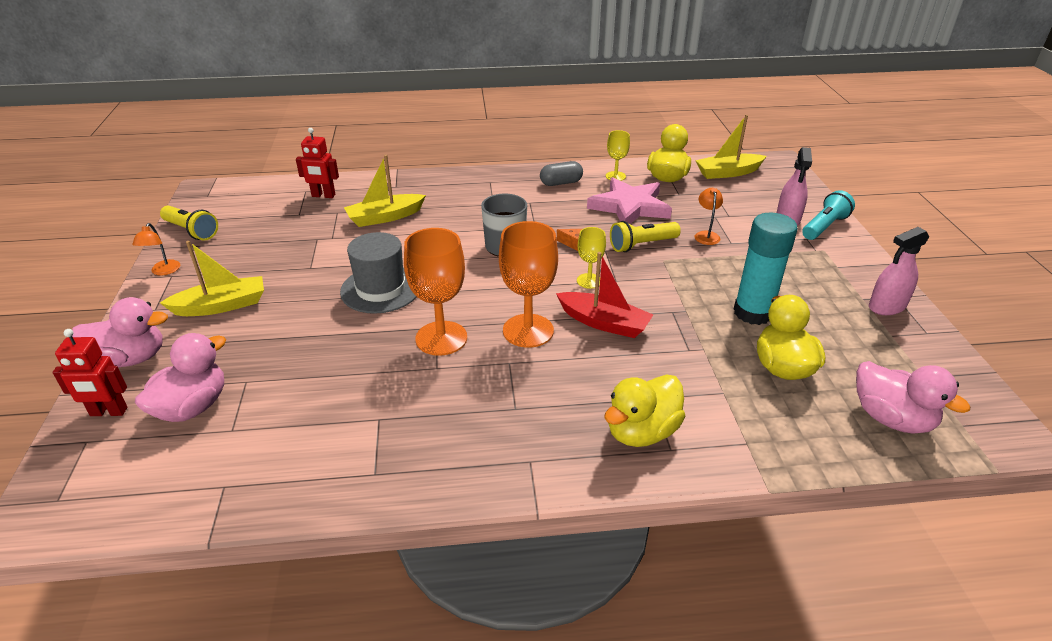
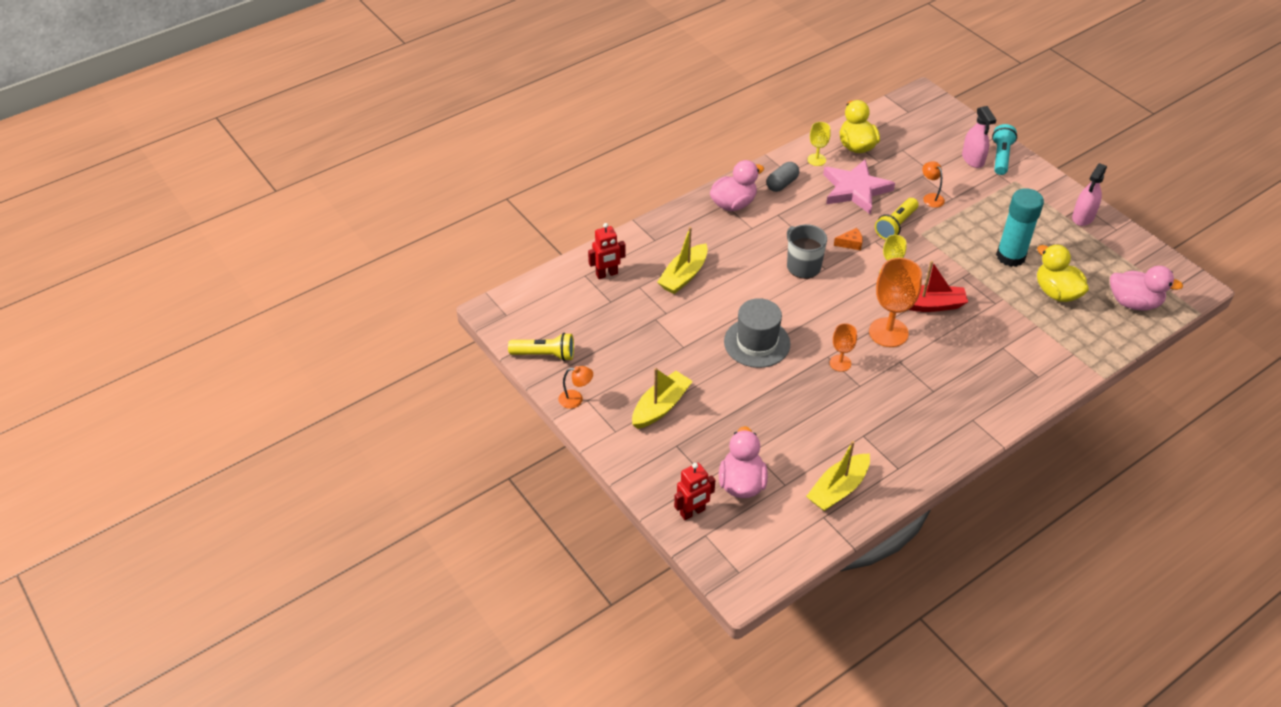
camera: 30 degrees left, 10 degrees up
(131, 358) = (654, 473): pink duck -> pink duck (733, 204)
(163, 271) = (576, 399): orange lamp -> orange lamp turned 60 degrees counterclockwise
(441, 338) = (840, 363): orange goblet -> orange goblet, size x0.54
(641, 432) = (1015, 373): yellow duck -> none
(728, 173) = (896, 123): yellow boat -> yellow boat (838, 489)

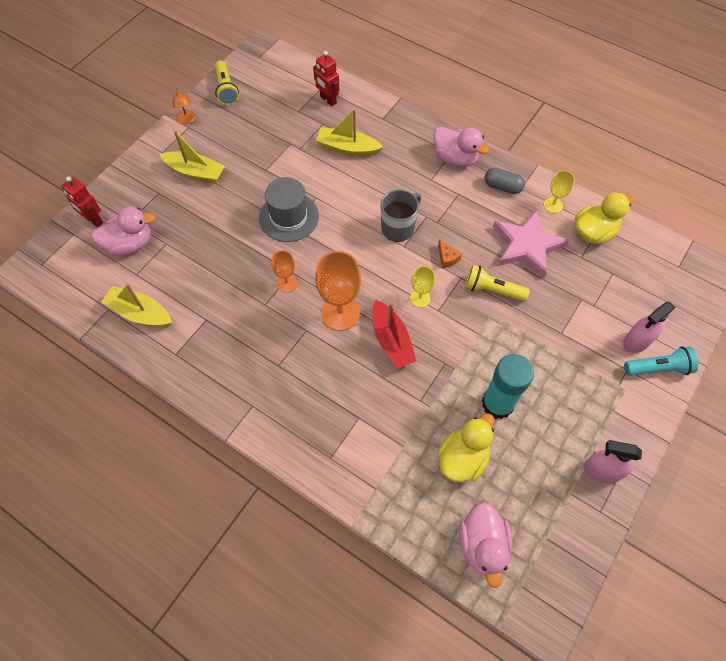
camera: 70 degrees right, 15 degrees up
(930, 197) = (551, 313): orange lamp -> none

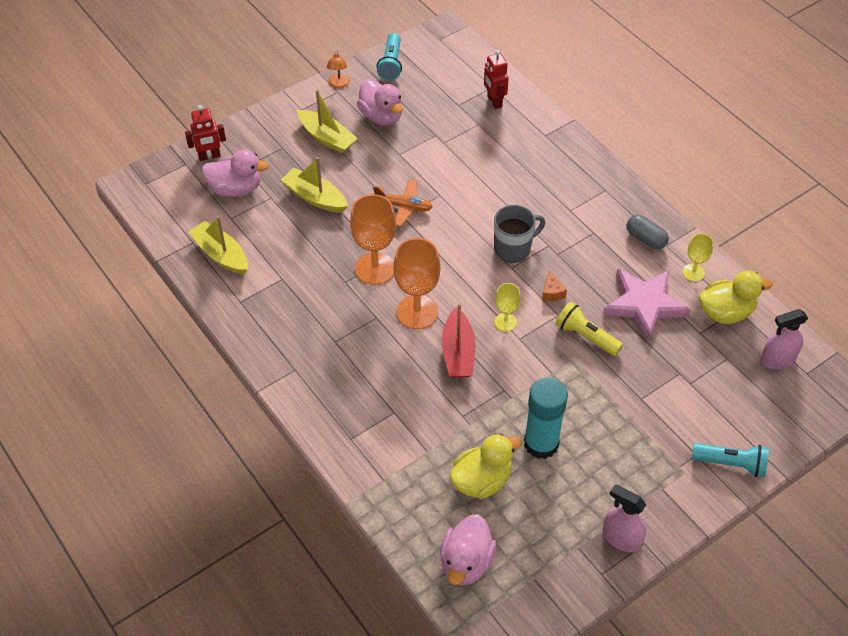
camera: 20 degrees right, 10 degrees down
(93, 220) = (209, 156): red robot -> red robot turned 75 degrees counterclockwise
(226, 89) = (391, 64): yellow flashlight -> turquoise flashlight
(287, 283) = (375, 268): orange goblet -> orange goblet, size x1.85
(289, 217) = (403, 206): grey hat -> orange plane
(347, 148) = (494, 155): yellow boat -> yellow boat (315, 197)
(455, 158) = (606, 197): pink duck -> pink duck (381, 116)
(637, 341) = (721, 431): pink spray bottle -> pink spray bottle (777, 359)

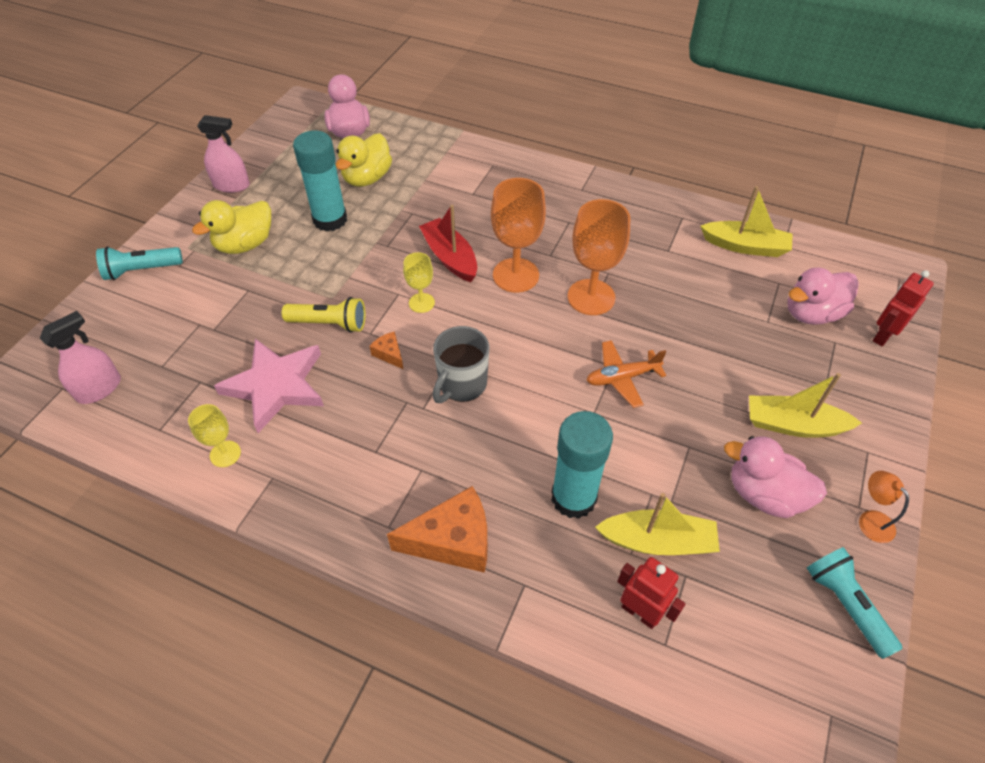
camera: 150 degrees right, 0 degrees up
(315, 197) = (724, 342): yellow boat -> yellow boat (657, 541)
(489, 159) = (573, 498): none -> turquoise glue stick
(572, 168) = (452, 540): none -> orange cheese
(645, 239) = (303, 474): grey capsule -> none
(725, 312) = (172, 419): yellow duck -> yellow duck (245, 244)

